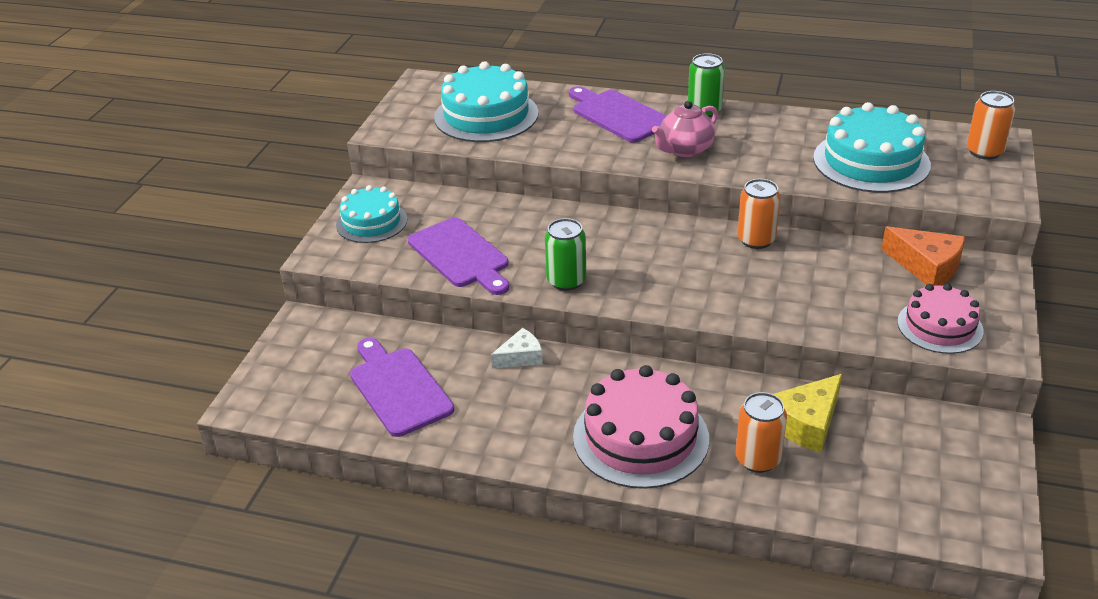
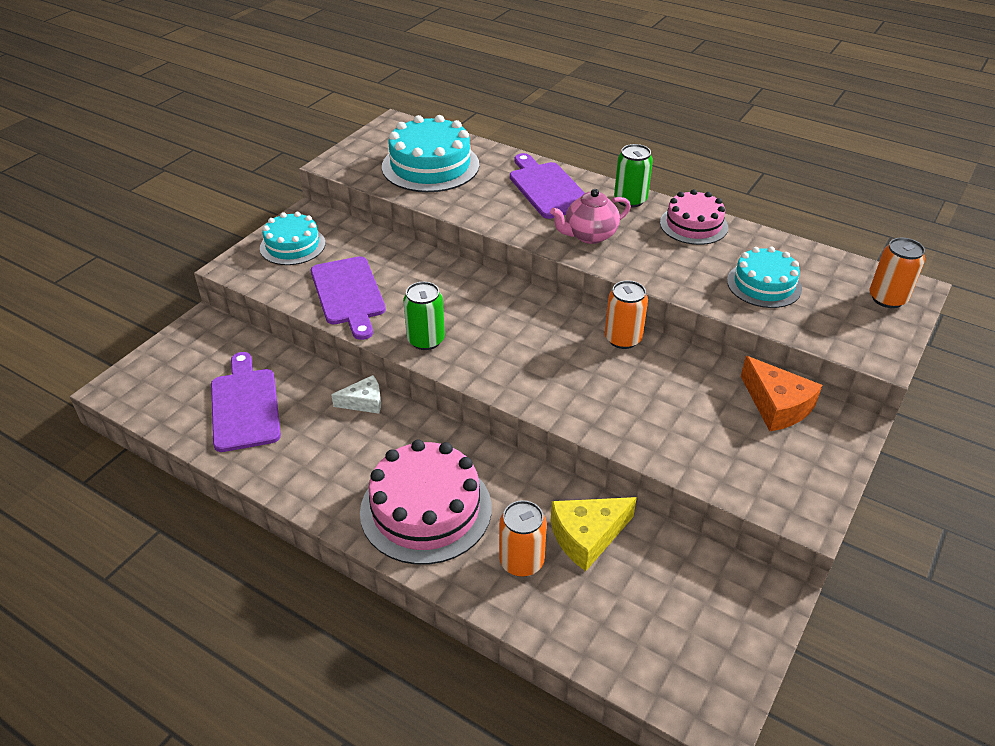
camera: 15 degrees right, 5 degrees up
(871, 161) = (764, 284): turquoise cake -> turquoise cake, size x0.63
(940, 326) = (756, 473): pink cake -> pink cake (693, 225)

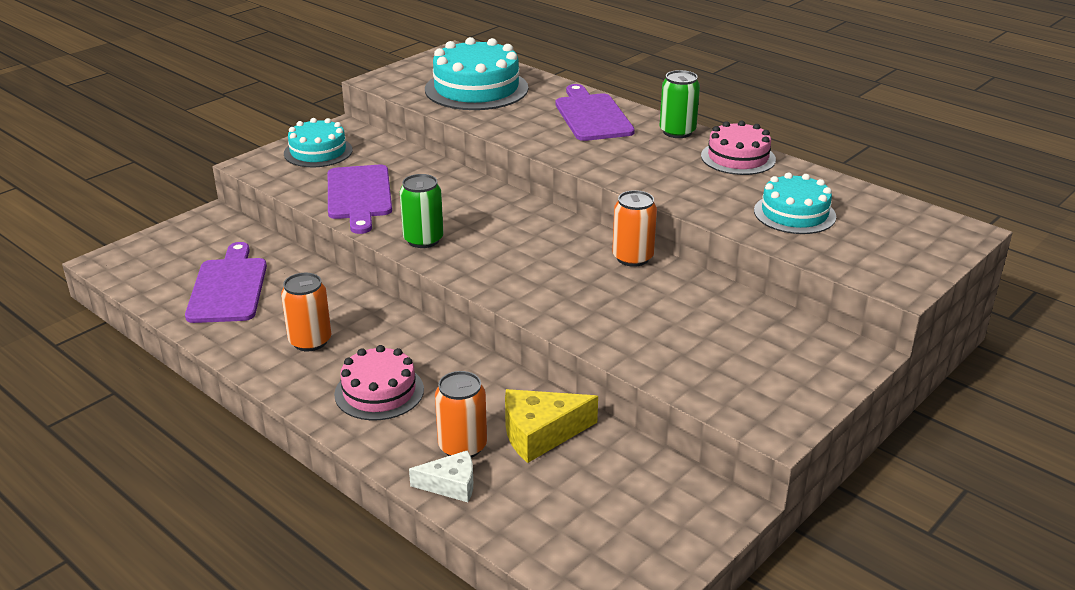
camera: 10 degrees right, 10 degrees down
(364, 402) = (349, 296): white cheese -> white cheese (451, 485)
(426, 509) = (379, 392): pink cake -> pink cake, size x0.63
(589, 235) = (620, 158): pink teapot -> none
(776, 405) = (780, 330): orange cheese -> none
(887, 298) = (930, 237): orange can -> orange can (310, 341)

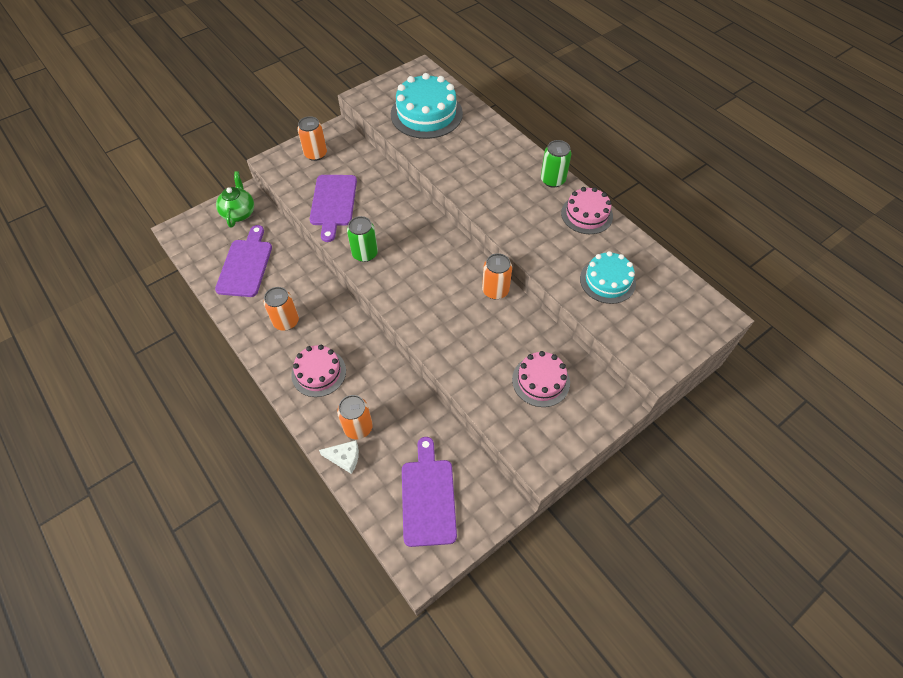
camera: 10 degrees right, 25 degrees up
(205, 235) = (239, 213): none -> green teapot
(318, 152) = (315, 154): turquoise cake -> orange can
(540, 434) = (407, 424): yellow cheese -> none
(592, 116) = (498, 154): purple cutting board -> purple cutting board (428, 497)
(737, 340) = (541, 381): none -> pink cake

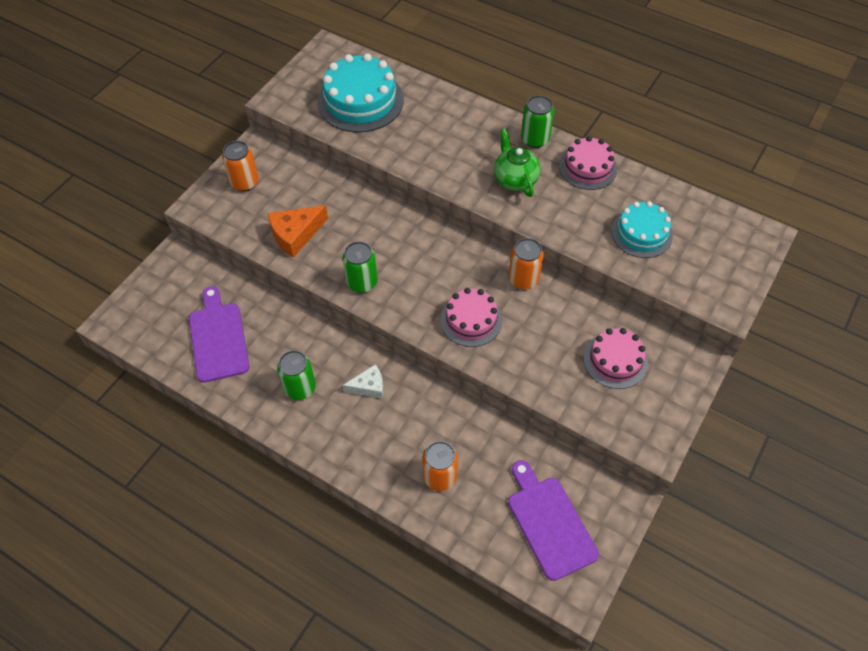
camera: 20 degrees left, 0 degrees up
(239, 213) = (177, 279): green teapot -> green teapot (515, 179)
(286, 321) = (300, 388): orange can -> green can
(318, 372) = (366, 432): pink cake -> pink cake (471, 320)
(333, 203) = (296, 235): purple cutting board -> orange cheese
(344, 458) = (442, 514): white cheese -> white cheese (368, 386)

